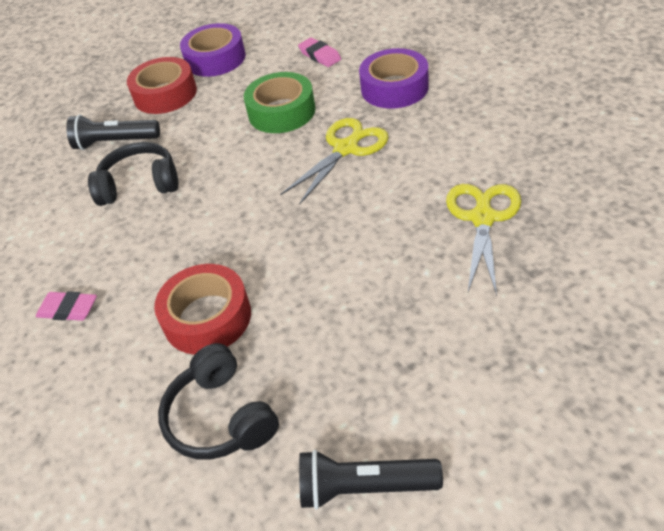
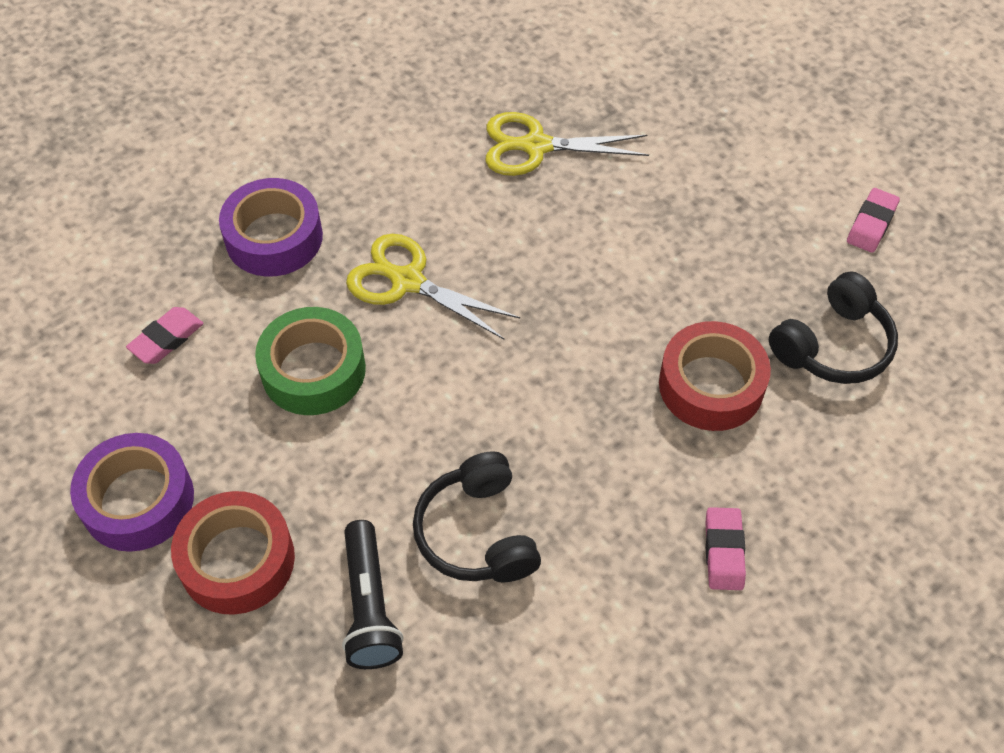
camera: 105 degrees left, 10 degrees up
(364, 487) = (871, 224): black flashlight -> pink eraser

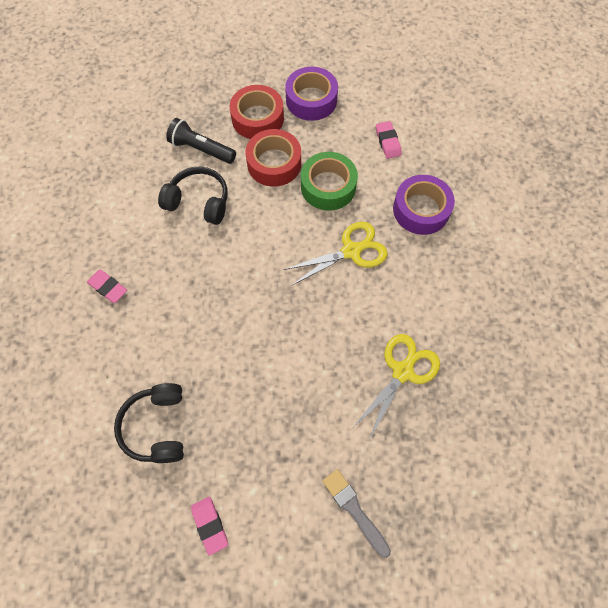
camera: 125 degrees right, 10 degrees up
(711, 385) = (186, 346): red tape -> red tape (274, 163)
(728, 114) = (354, 509): none -> grey brush

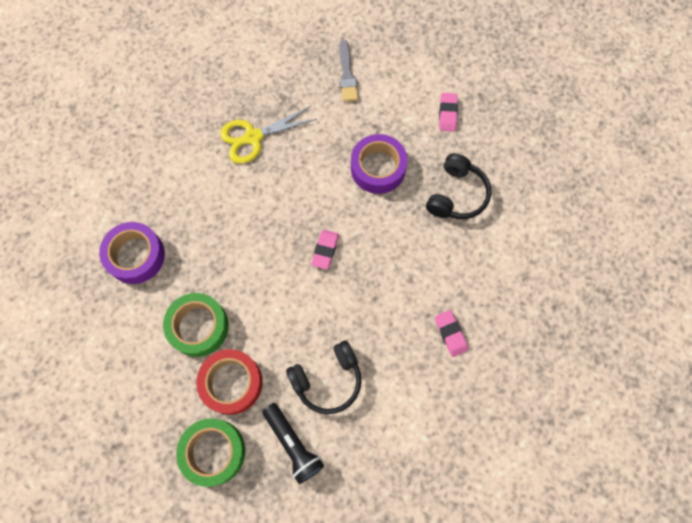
camera: 150 degrees left, 5 degrees up
(199, 202) = (327, 380): black headphones -> black headphones turned 75 degrees counterclockwise
(257, 118) = (213, 452): red tape -> green tape
(311, 100) = (143, 443): purple tape -> purple tape (378, 168)
(351, 251) = (223, 251): yellow scissors -> none
(387, 142) = (108, 344): pink eraser -> pink eraser (325, 250)

